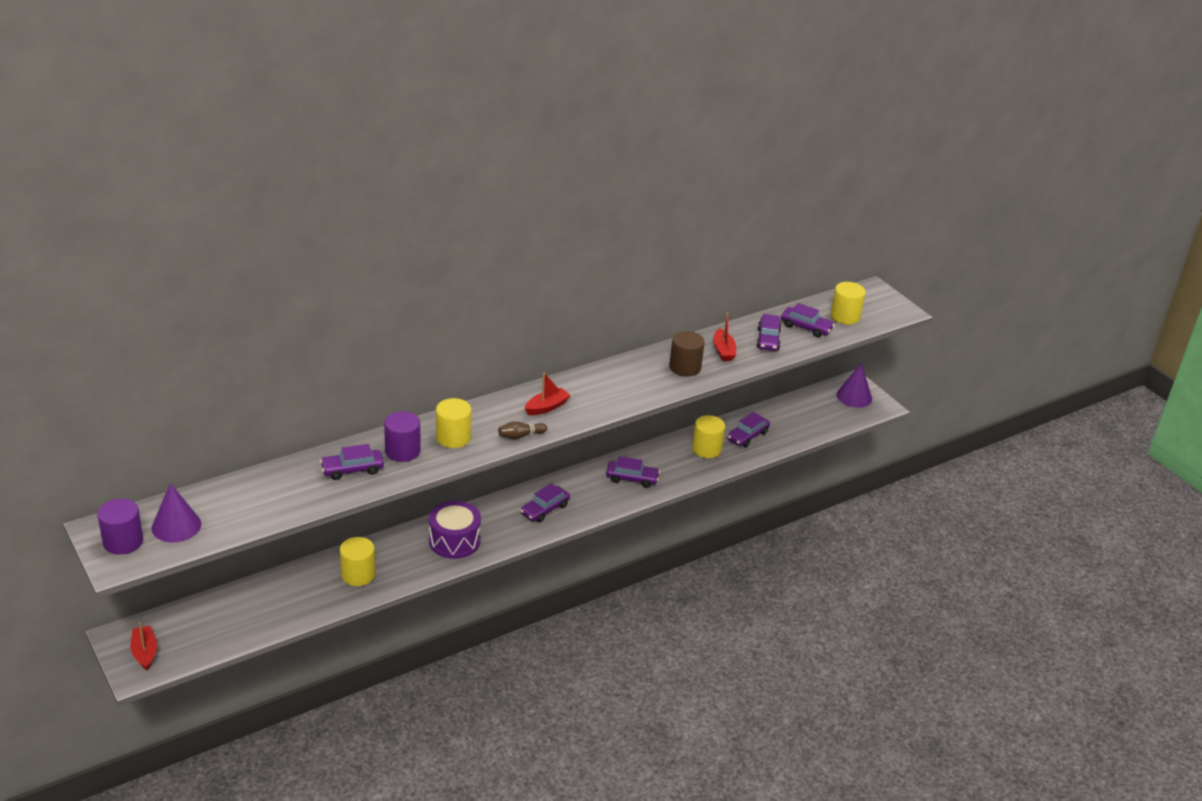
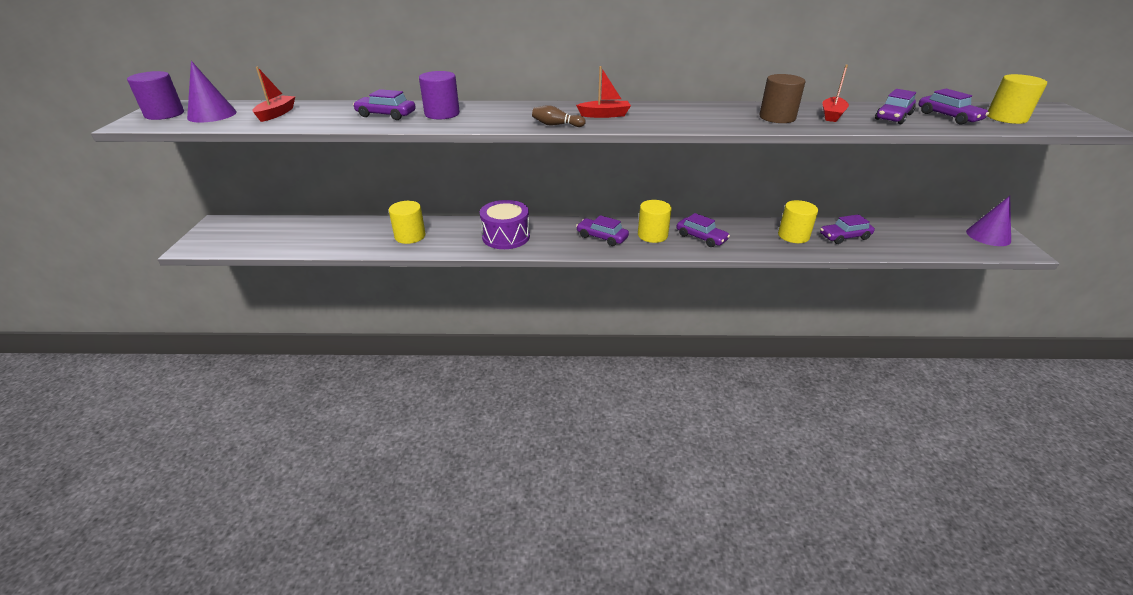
camera: 35 degrees right, 0 degrees up
(145, 652) = (216, 237): red boat -> red boat (276, 114)
(453, 437) = (495, 115): yellow cylinder -> yellow cylinder (652, 235)
(544, 509) = (602, 237): purple car -> purple car turned 45 degrees clockwise

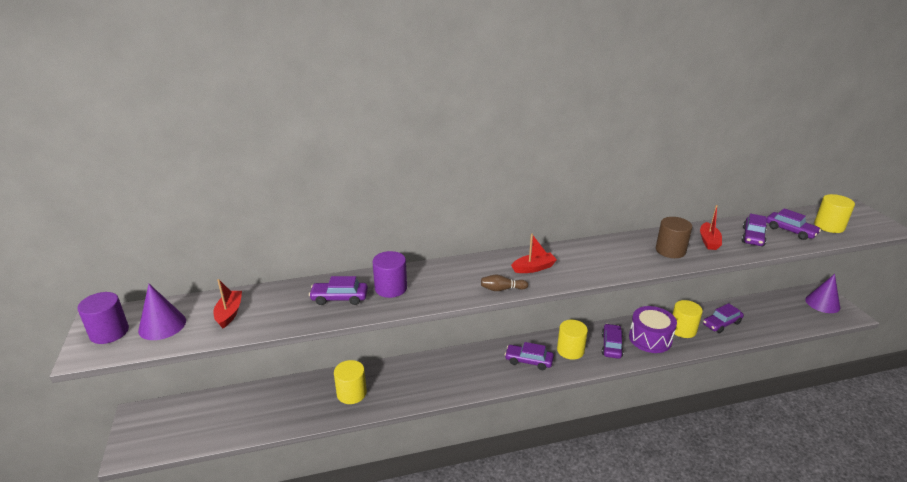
camera: 15 degrees left, 5 degrees down
(506, 236) = (443, 376): purple drum -> purple drum (650, 339)
(701, 237) = (611, 345): purple car -> purple car turned 105 degrees counterclockwise

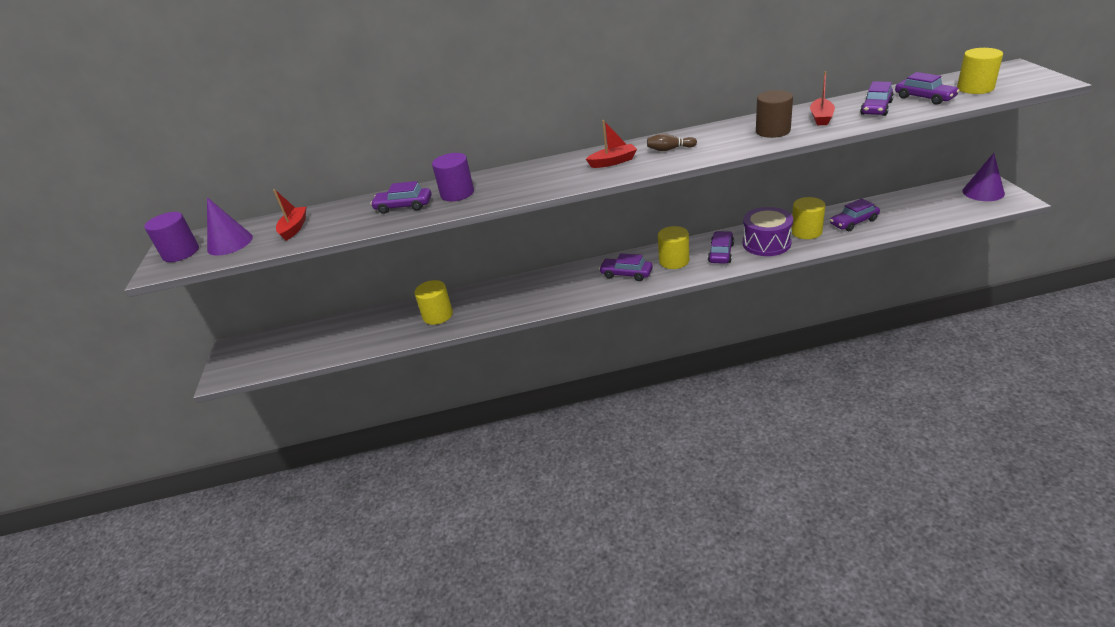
camera: 10 degrees right, 5 degrees up
(502, 289) = (574, 183): brown bowling pin -> brown bowling pin (669, 149)

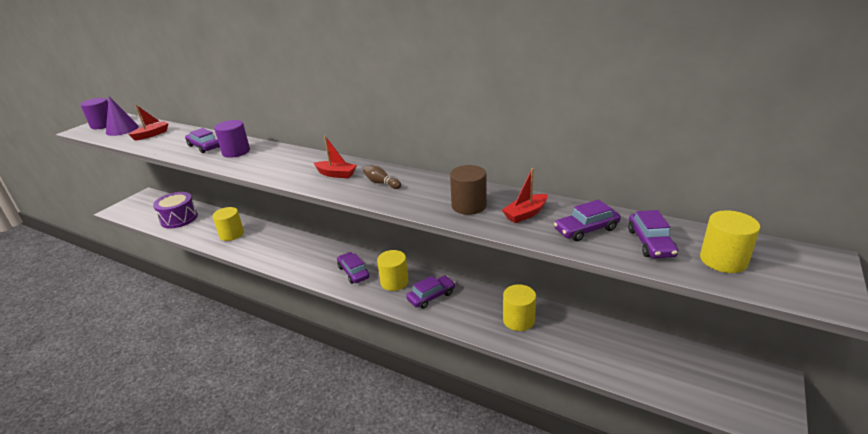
camera: 35 degrees right, 5 degrees down
(766, 243) = (474, 310): purple drum -> purple drum (179, 218)
(853, 222) = (570, 337): purple car -> none
(983, 192) = (750, 390): purple cone -> none

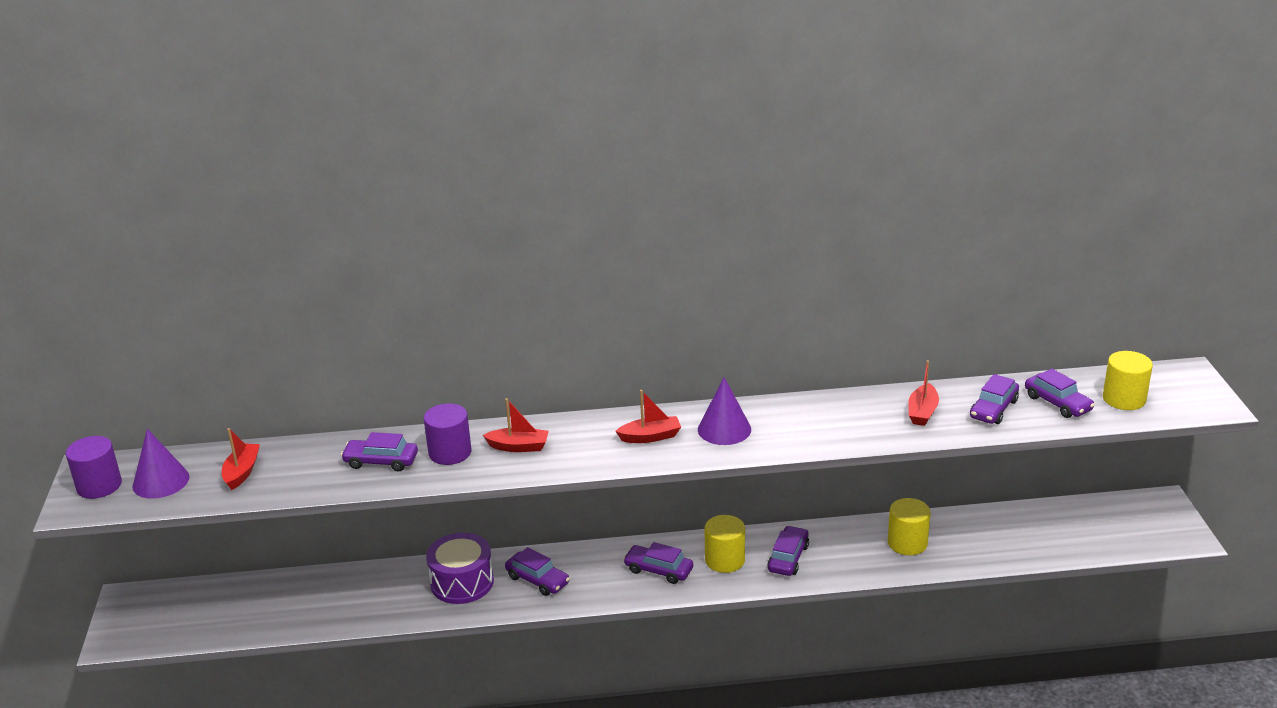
camera: 35 degrees left, 0 degrees up
(179, 218) = (267, 607): purple drum -> purple drum (462, 582)
(231, 234) = (402, 594): yellow cylinder -> none
(268, 159) = (518, 447): none -> red boat
(292, 252) = (537, 580): none -> purple car
(381, 183) = (724, 429): brown bowling pin -> purple cone
(469, 206) = (857, 423): brown cylinder -> none

